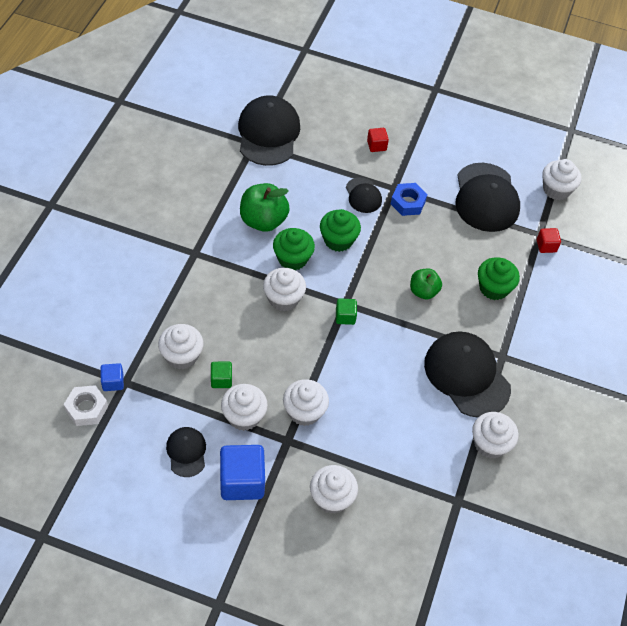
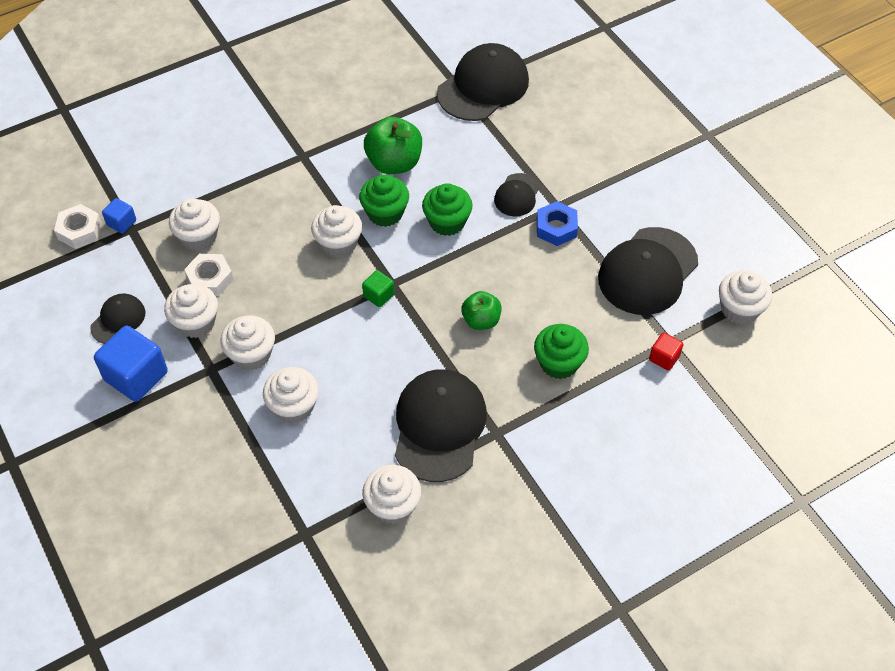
camera: 45 degrees right, 0 degrees up
(221, 380) = (210, 279): green cube -> white nut
(331, 498) = (195, 446): white cupcake -> white cupcake (294, 406)
(376, 145) = (582, 156): red cube -> none

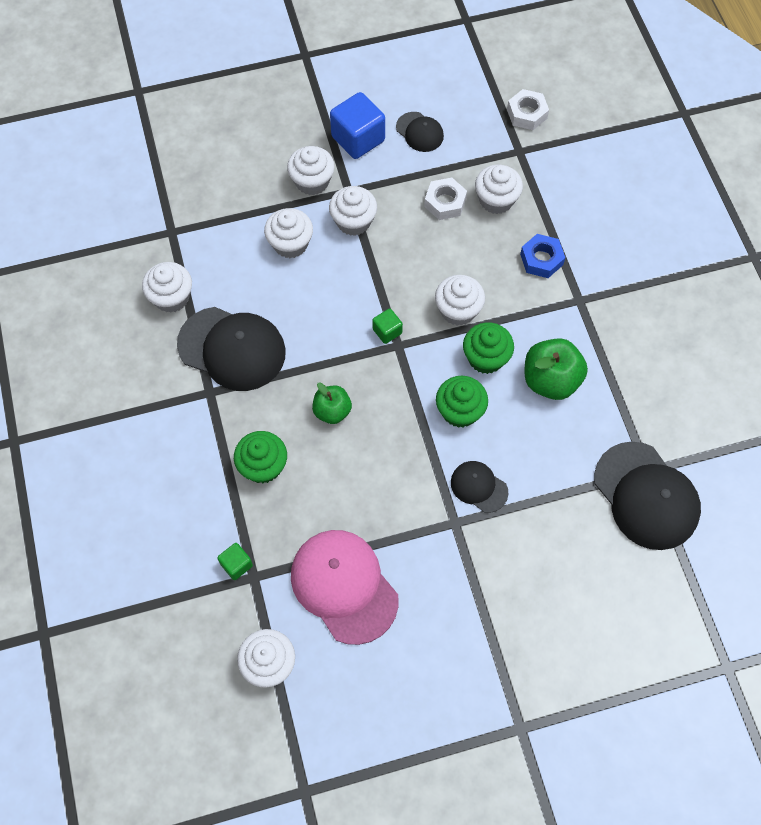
camera: 105 degrees right, 10 degrees up
(121, 223) = (528, 144): blue cube -> none
(196, 323) = (400, 186): white cupcake -> white cupcake (312, 181)
(556, 228) = (425, 513): blue nut -> blue nut (541, 259)
(647, 271) = (344, 586): black cap -> pink cap
(664, 358) = (236, 565): red cube -> green cube

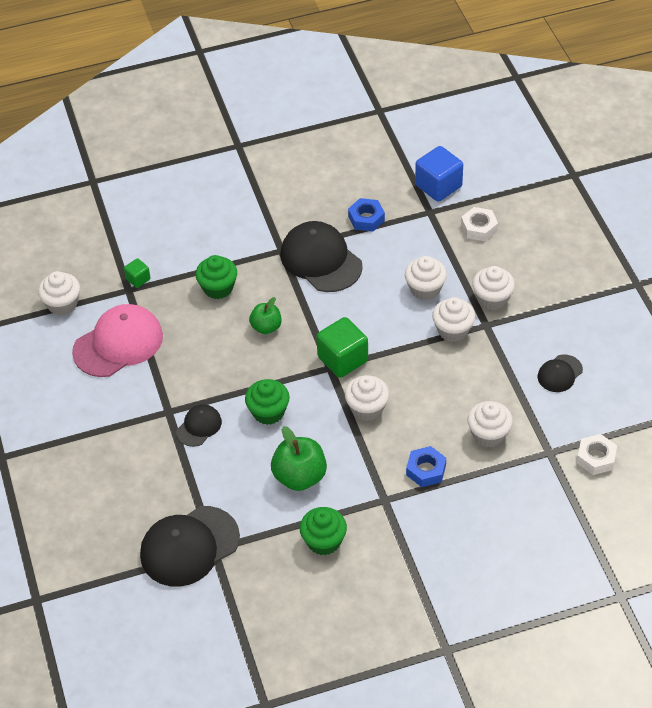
camera: 90 degrees right, 15 degrees down
(171, 297) = (366, 218): white cupcake -> blue nut
(232, 348) = (321, 260): black cap -> black cap turned 120 degrees clockwise
(358, 139) = (544, 328): blue cube -> blue cube (438, 186)
(387, 331) = (343, 359): green cube -> green cube, size x1.96
(445, 202) = (481, 395): white nut -> white nut (479, 228)
(486, 358) = (320, 429): green cupcake -> green cupcake (323, 541)

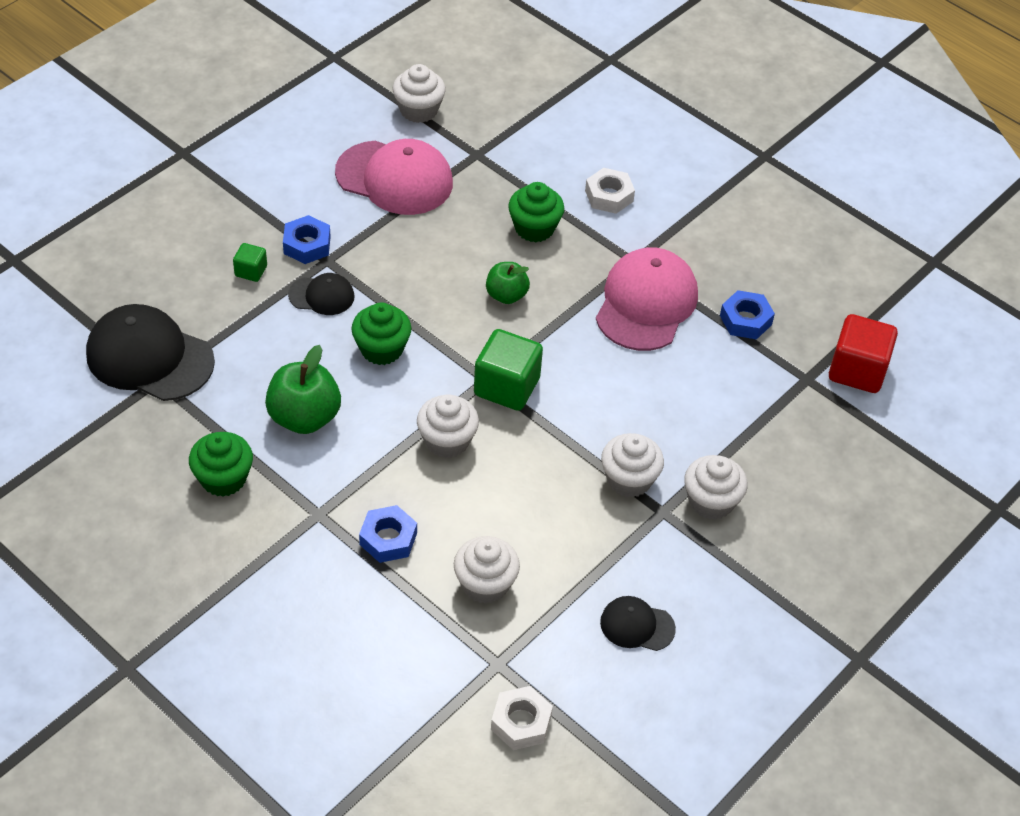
camera: 55 degrees right, 0 degrees up
(138, 279) = (497, 155): green cube -> green cube (251, 271)
(146, 417) = (307, 245): none -> blue nut
(321, 260) = (646, 303): black cap -> pink cap
(425, 289) = (676, 424): white cupcake -> none
(438, 186) = (857, 370): blue cube -> red cube
(479, 228) = (820, 440): white nut -> white nut (609, 196)

